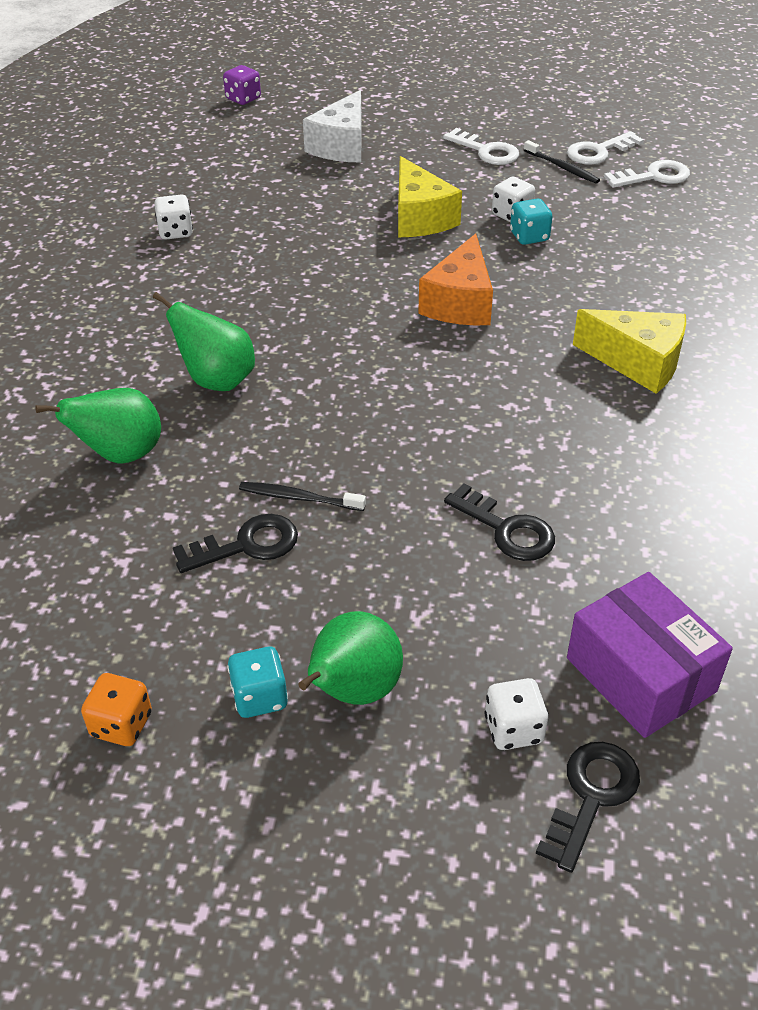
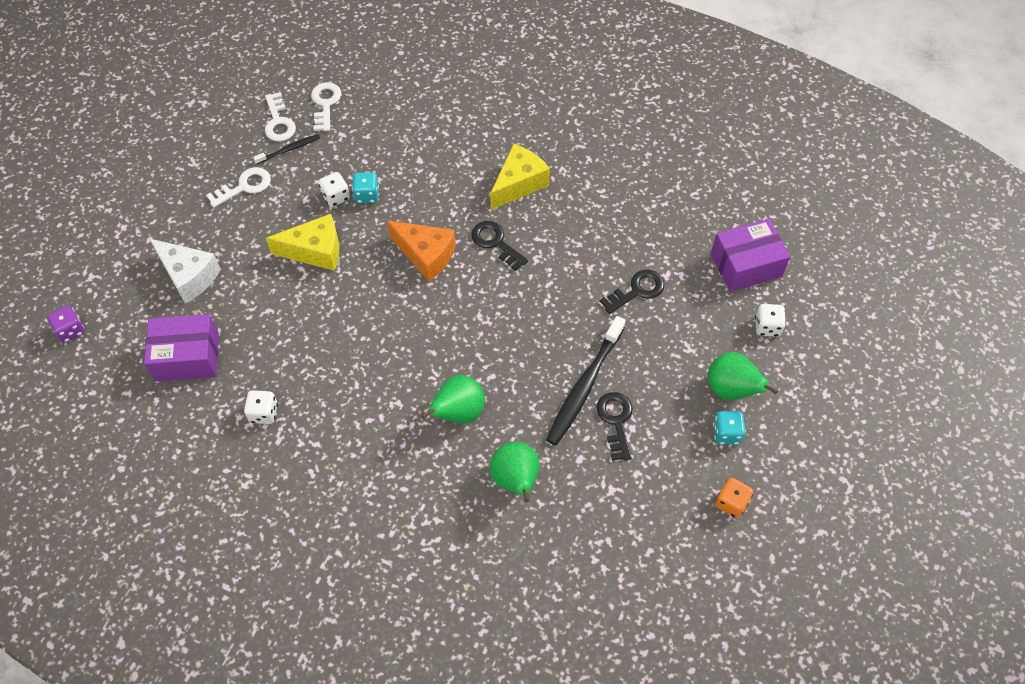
camera: 75 degrees left, 15 degrees up
(235, 169) = (187, 357): none -> purple box
(298, 498) = (584, 386): black toothbrush -> black toothbrush, size x1.92
(591, 796) = (808, 307): black key -> black key (495, 243)

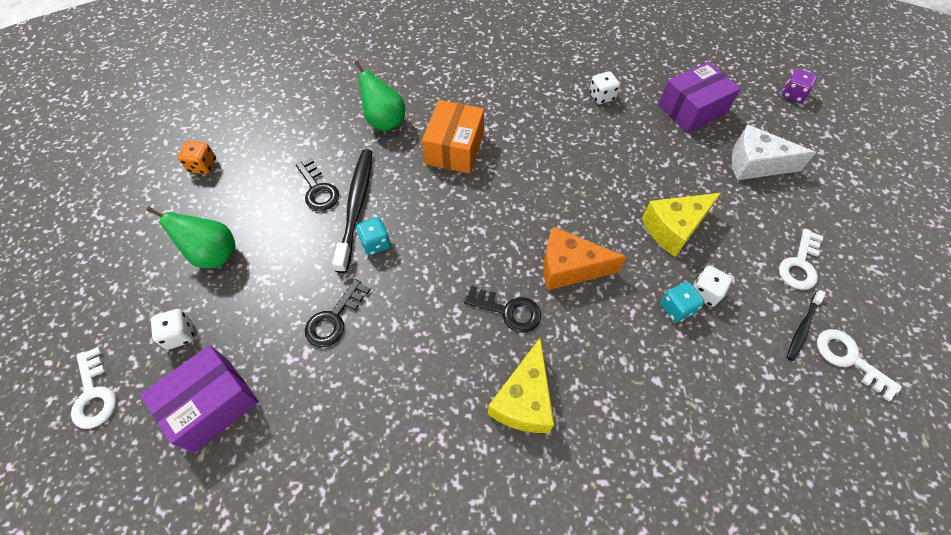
camera: 155 degrees right, 0 degrees up
(325, 104) = (827, 412): white key -> white key (94, 394)
(458, 413) = (454, 148): green pear -> orange box
(726, 433) = (213, 215): turquoise dice -> turquoise dice (375, 243)

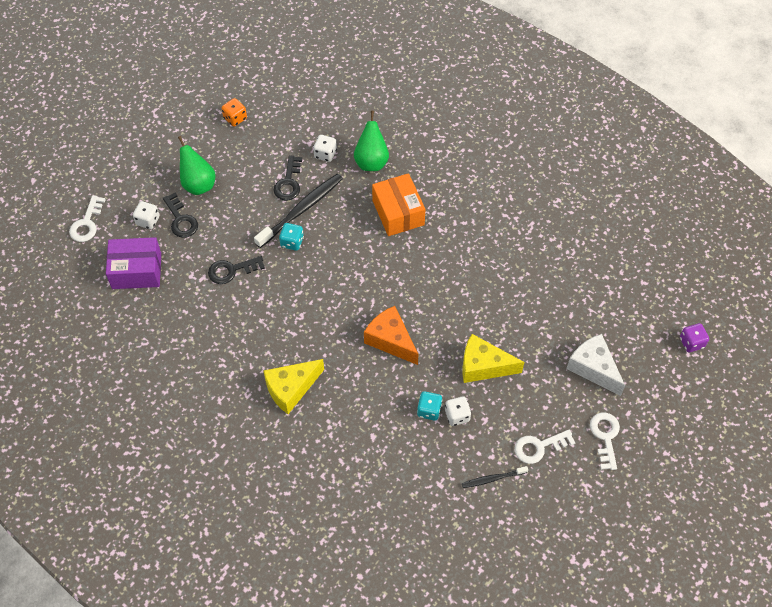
camera: 40 degrees right, 0 degrees up
(454, 148) = (398, 212): orange box -> orange box turned 75 degrees counterclockwise
(508, 311) = (329, 337): black key -> black key (181, 220)
(601, 97) = (540, 244): white dice -> white dice (325, 154)
(692, 109) = (596, 299): purple box -> none
(849, 359) = (499, 514): white key -> white key (605, 437)

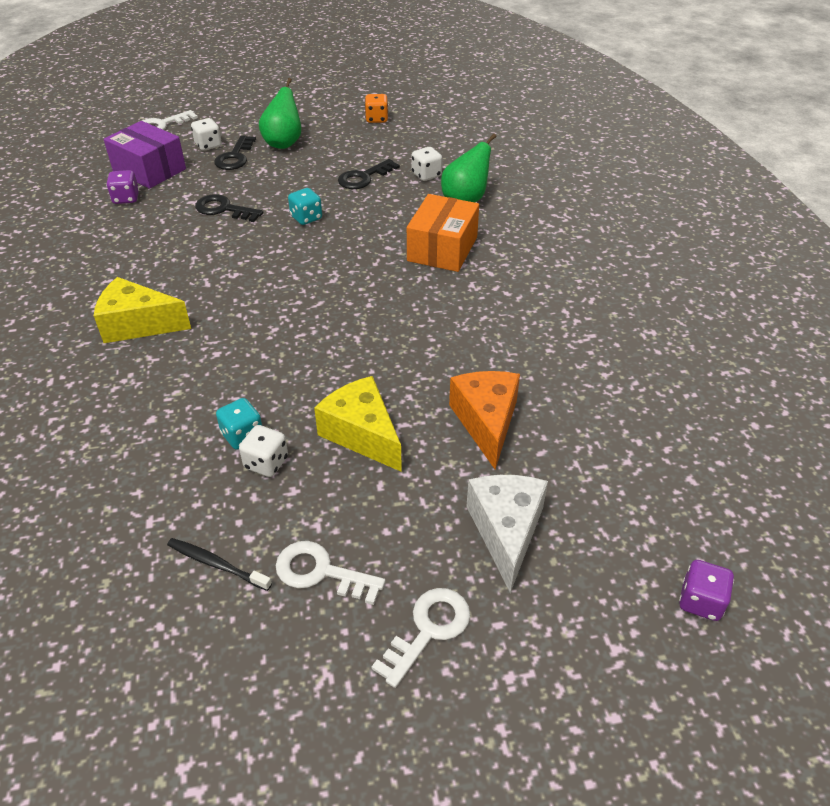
camera: 40 degrees right, 15 degrees down
(155, 305) = (126, 198): none -> purple dice
(301, 210) = (348, 201): black toothbrush -> none
(391, 340) = (291, 345): orange cheese -> orange cheese (486, 422)

